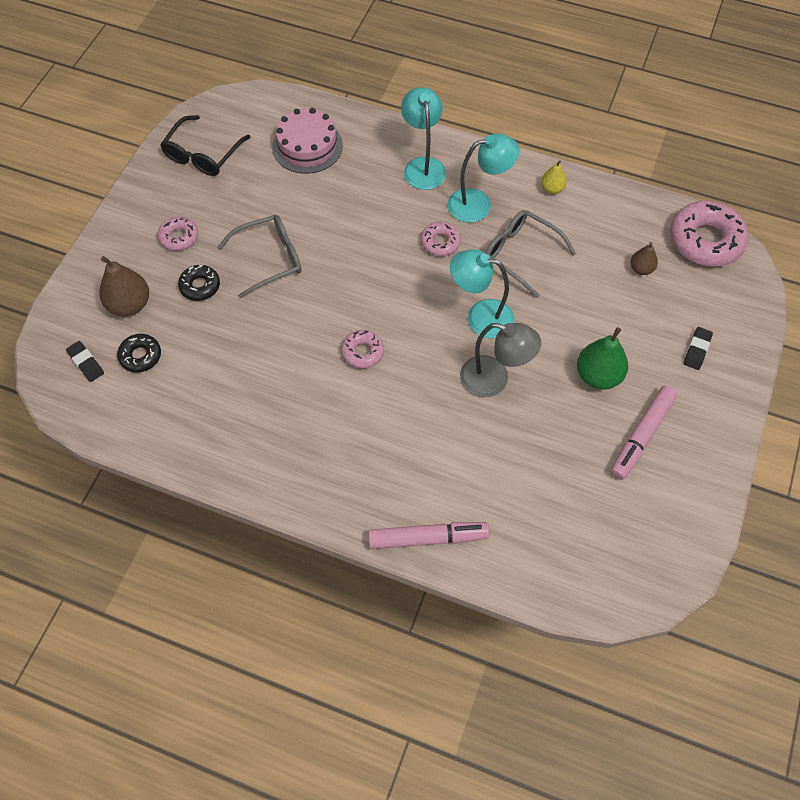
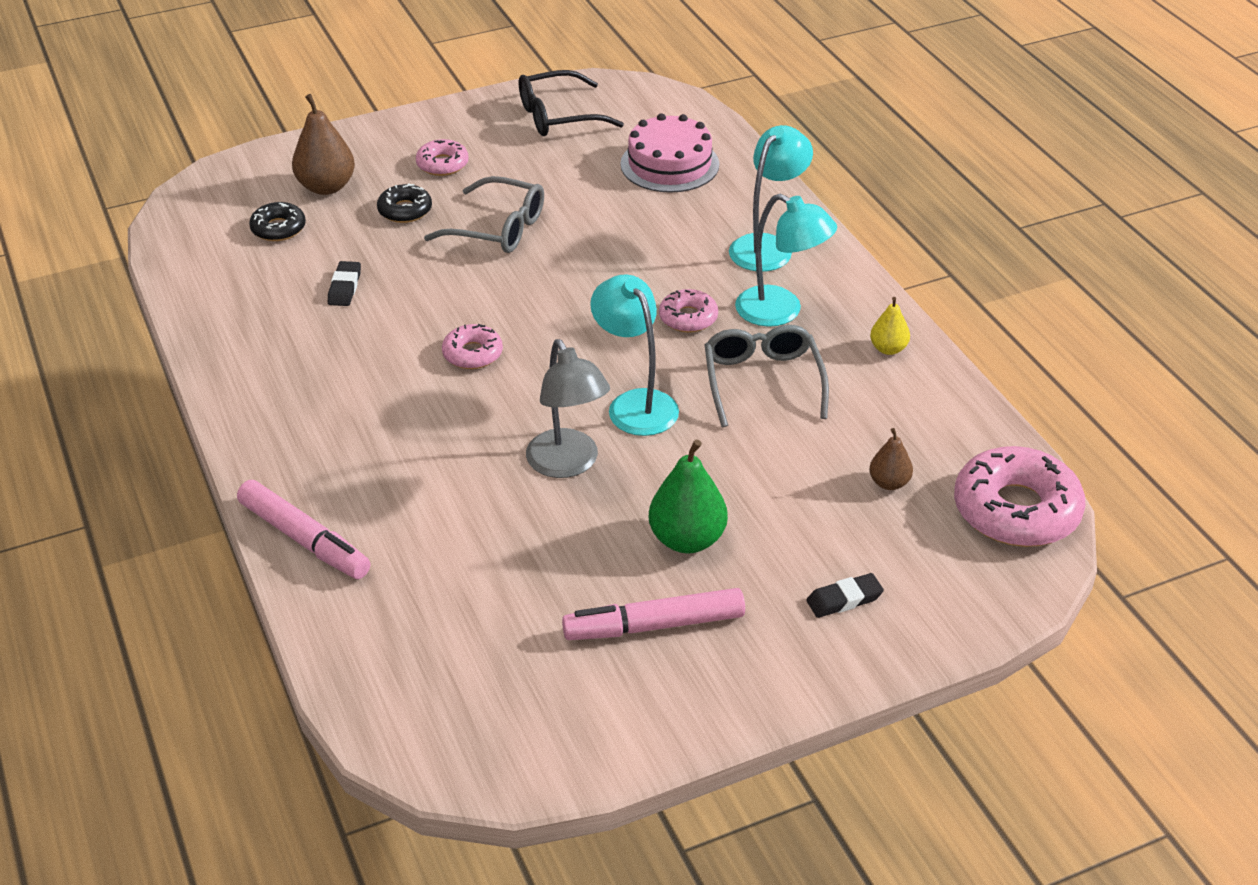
camera: 45 degrees right, 20 degrees down
(86, 363) = (229, 205): black eraser -> black eraser (345, 287)

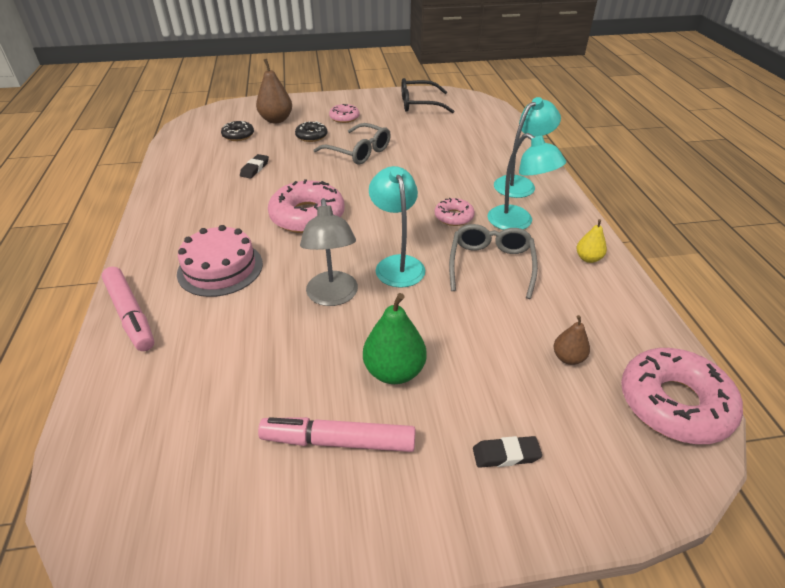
camera: 15 degrees right, 0 degrees up
(472, 354) = (307, 216): pink donut -> pink donut, size x1.90
(669, 164) = (474, 134): pink cake -> pink cake (220, 268)

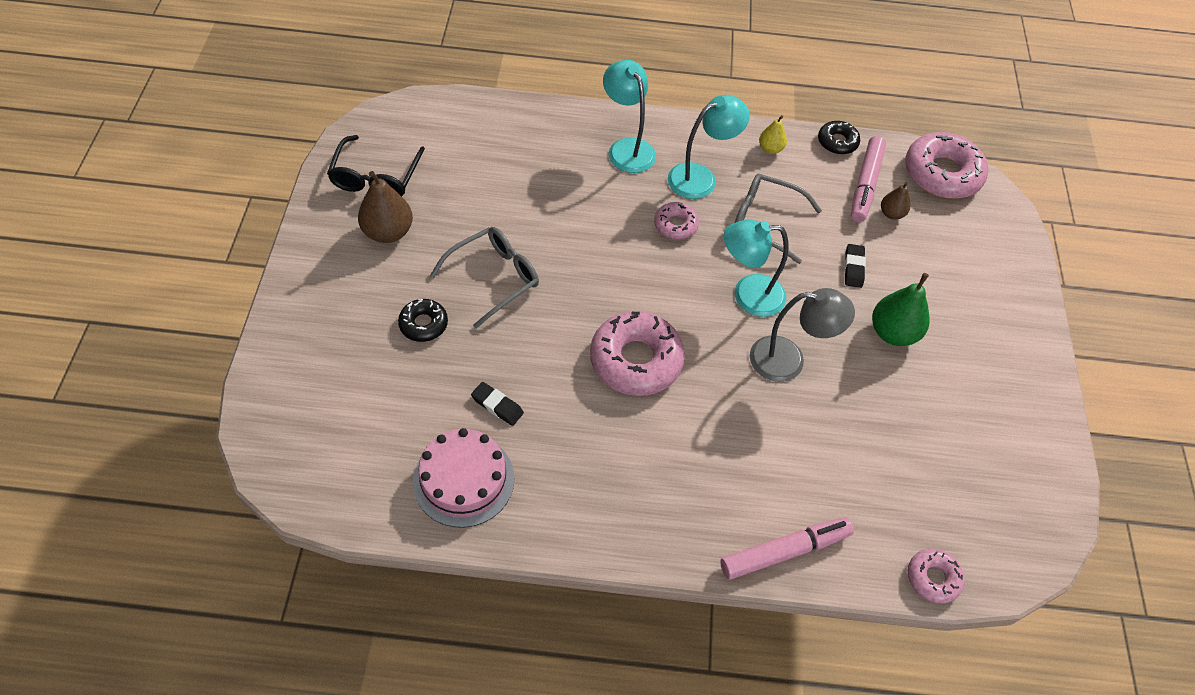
camera: 80 degrees left, 15 degrees up
(220, 268) = (720, 460): pink cake -> pink cake (463, 480)
(238, 135) = (380, 419): black donut -> black donut (837, 142)
(276, 120) = (346, 362): brown pear -> brown pear (388, 232)
(338, 441) = (961, 386): pink marker -> pink marker (865, 184)
(344, 118) = (379, 274): pink donut -> pink donut (933, 578)
(506, 455) = (979, 285): black eraser -> black eraser (853, 268)

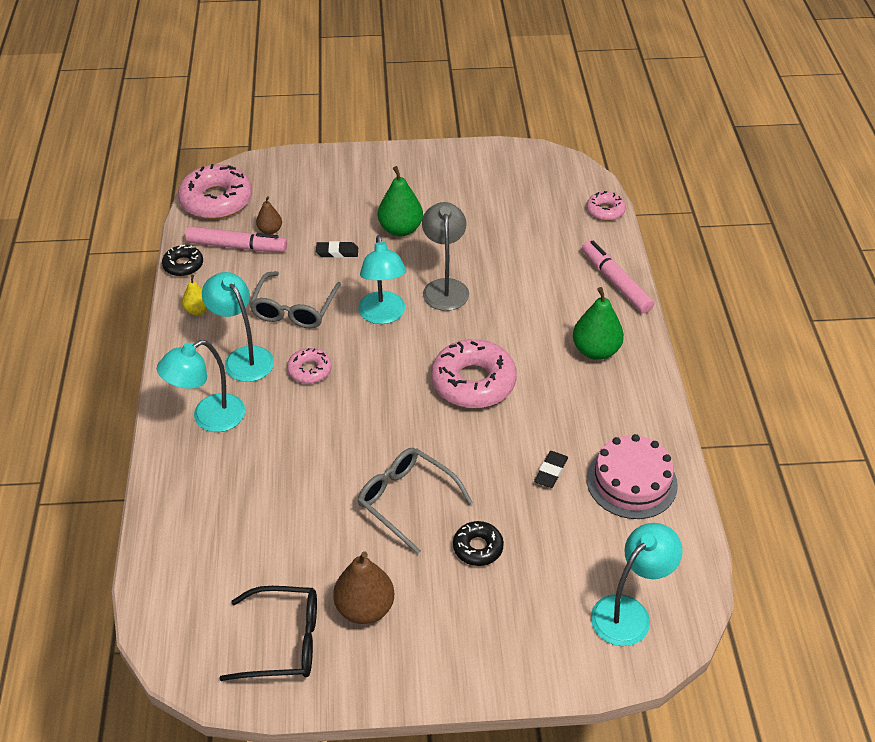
camera: 95 degrees left, 10 degrees down
(309, 433) = (629, 612): none -> turquoise lamp
(665, 495) = (595, 350): none -> green pear

